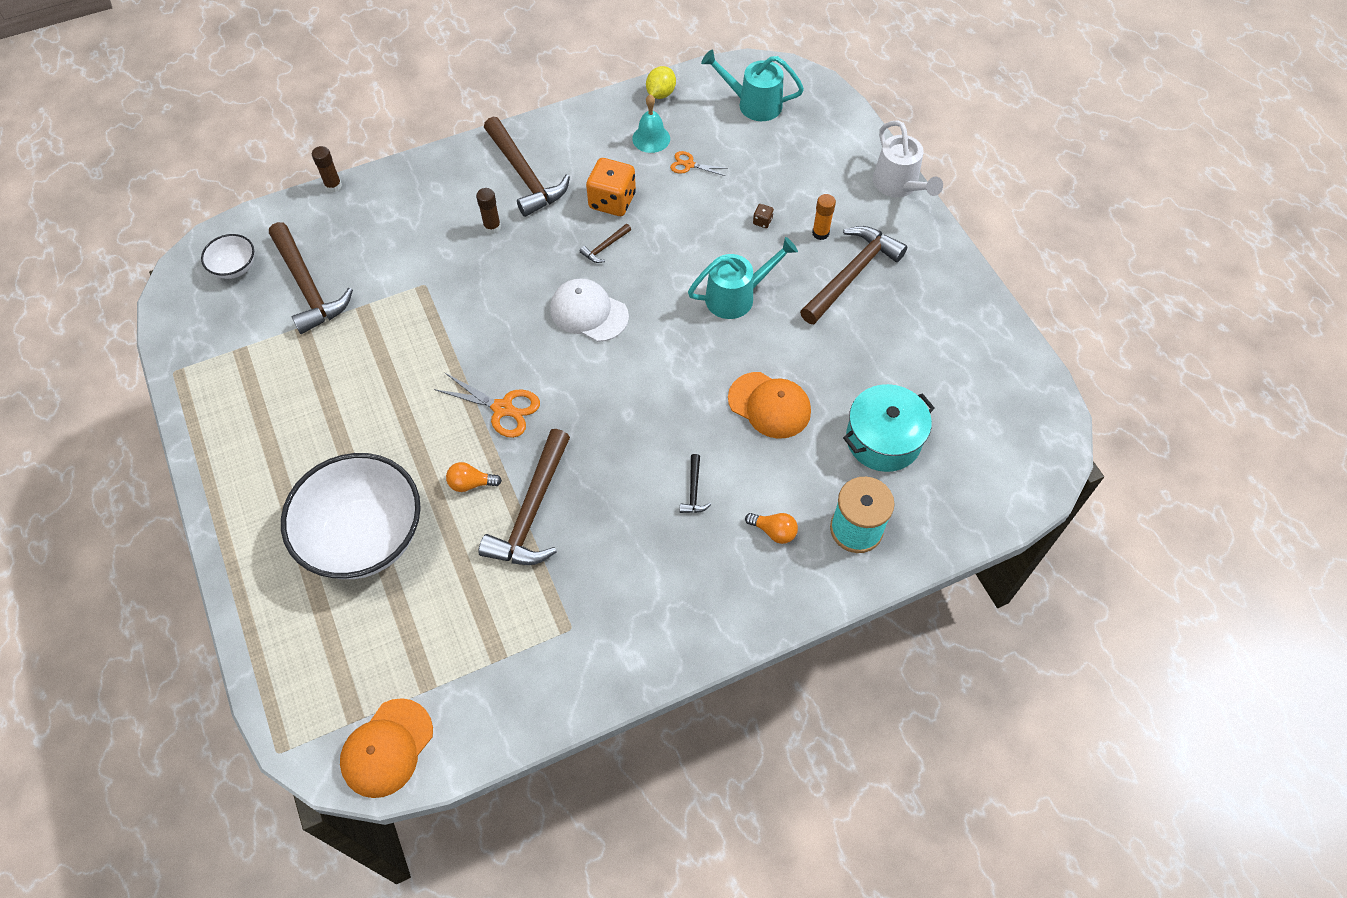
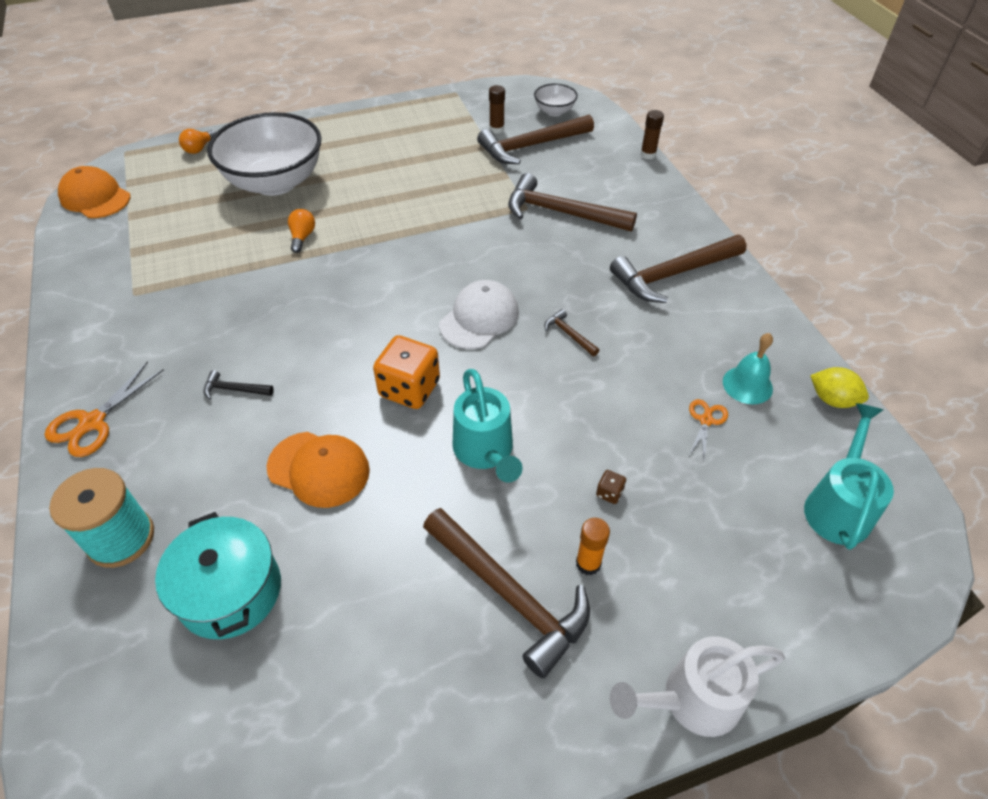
camera: 95 degrees right, 10 degrees down
(492, 227) = (598, 251): brown glue stick -> brown glue stick (496, 129)
(502, 408) = (375, 256): orange scissors -> orange scissors (93, 422)
(532, 511) = (259, 273): brown hammer -> brown hammer (561, 213)
(612, 201) = (639, 343): orange dice -> orange dice (409, 389)
(769, 405) = (319, 469): orange cap -> orange cap turned 105 degrees counterclockwise
(774, 531) = (156, 455): orange light bulb -> orange light bulb (199, 148)

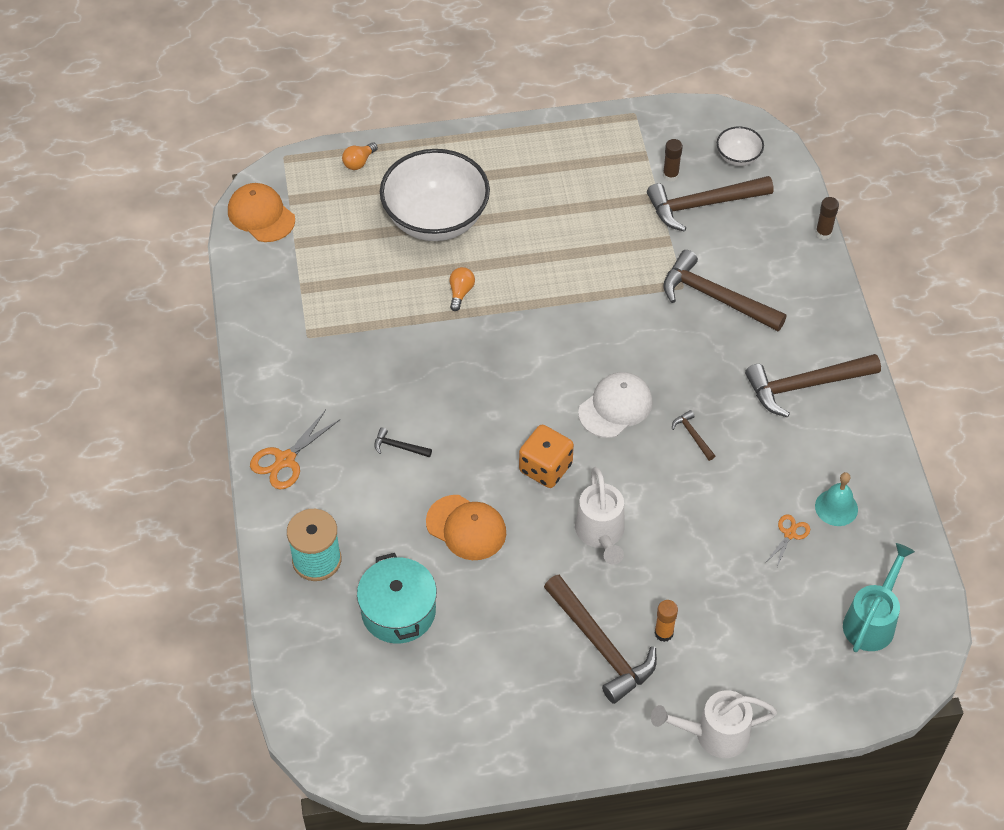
camera: 10 degrees right, 5 degrees up
(486, 452) = (601, 534): turquoise watering can -> white watering can
(609, 493) = (693, 582): brown dice -> none
(832, 400) = (905, 532): yellow lemon -> none

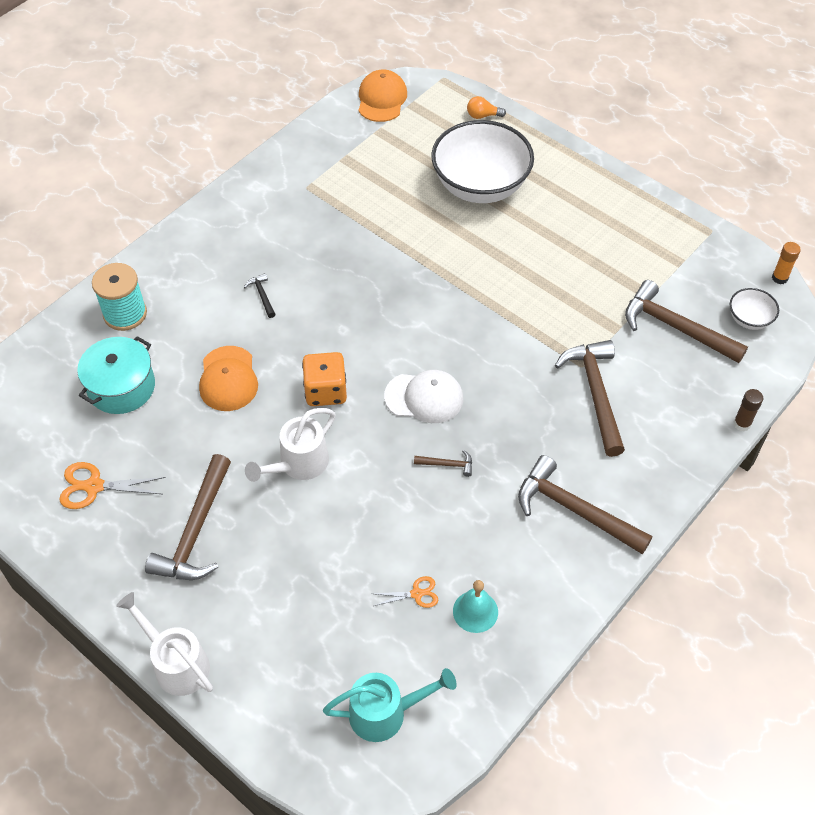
camera: 50 degrees right, 0 degrees up
(285, 460) = (193, 243): orange scissors -> orange scissors (94, 486)
(460, 292) = (431, 241): orange light bulb -> none
(664, 633) = (243, 566): orange glue stick -> orange glue stick (779, 278)
(670, 175) = (679, 290): brown glue stick -> none
(692, 435) = (447, 464): brown hammer -> brown hammer turned 75 degrees clockwise

